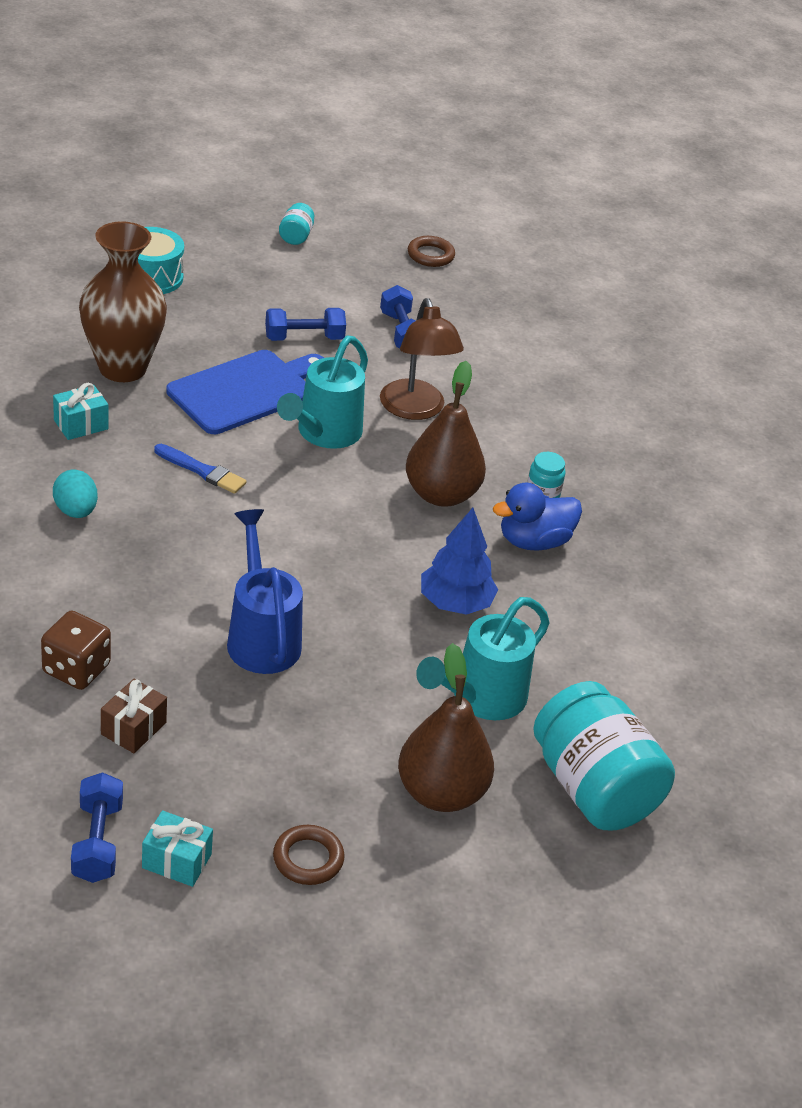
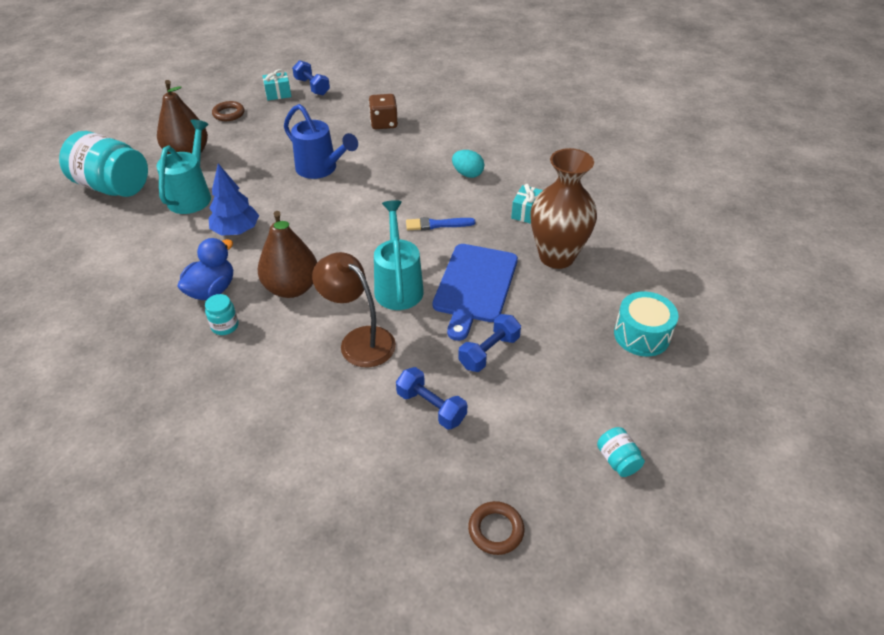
camera: 150 degrees right, 5 degrees up
(133, 728) = (337, 117): brown gift -> none

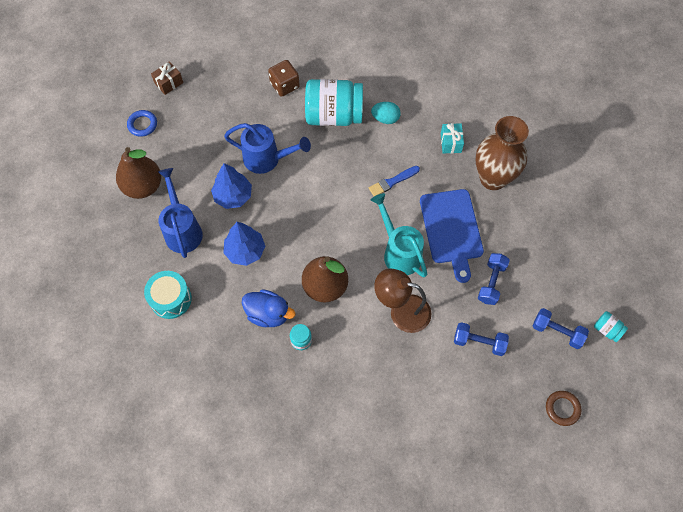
camera: 25 degrees left, 20 degrees up
(113, 187) = (108, 247): turquoise jar -> turquoise jar (334, 115)
(192, 195) = (182, 230): turquoise watering can -> blue watering can
(212, 290) = (268, 314): blue duck -> blue duck turned 105 degrees clockwise
(228, 114) = (142, 125): brown ring -> blue ring
(263, 186) = (233, 196): none -> blue tree
(278, 94) = (169, 83): turquoise gift -> brown gift
(312, 87) = (193, 62): blue dumbbell -> blue dumbbell (557, 332)
(641, 335) = (579, 226): turquoise drum -> turquoise drum (171, 299)

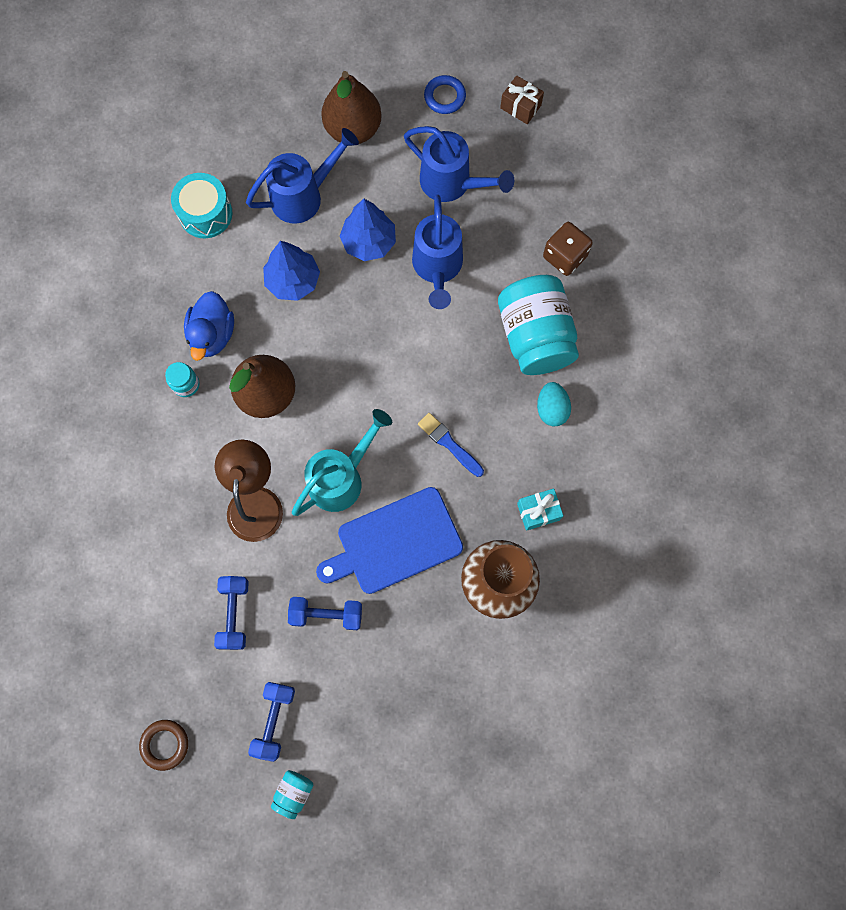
camera: 75 degrees right, 10 degrees up
(209, 136) = (452, 183): none -> blue watering can

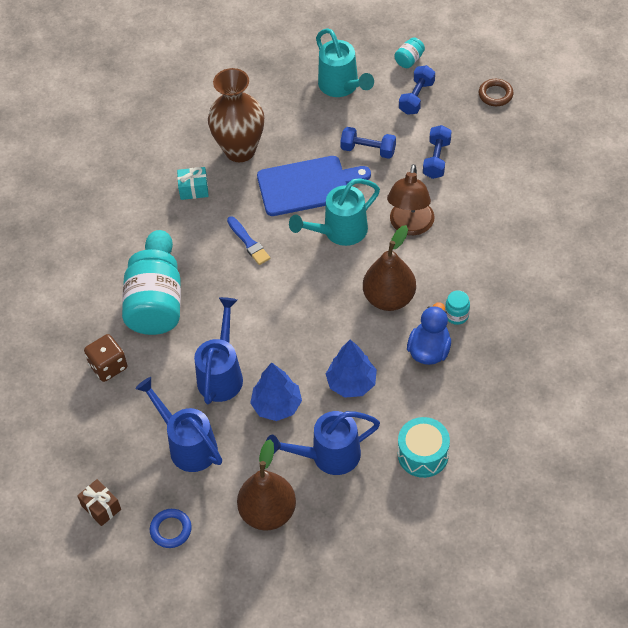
camera: 165 degrees left, 20 degrees down
(381, 724) = (341, 86): none -> turquoise watering can

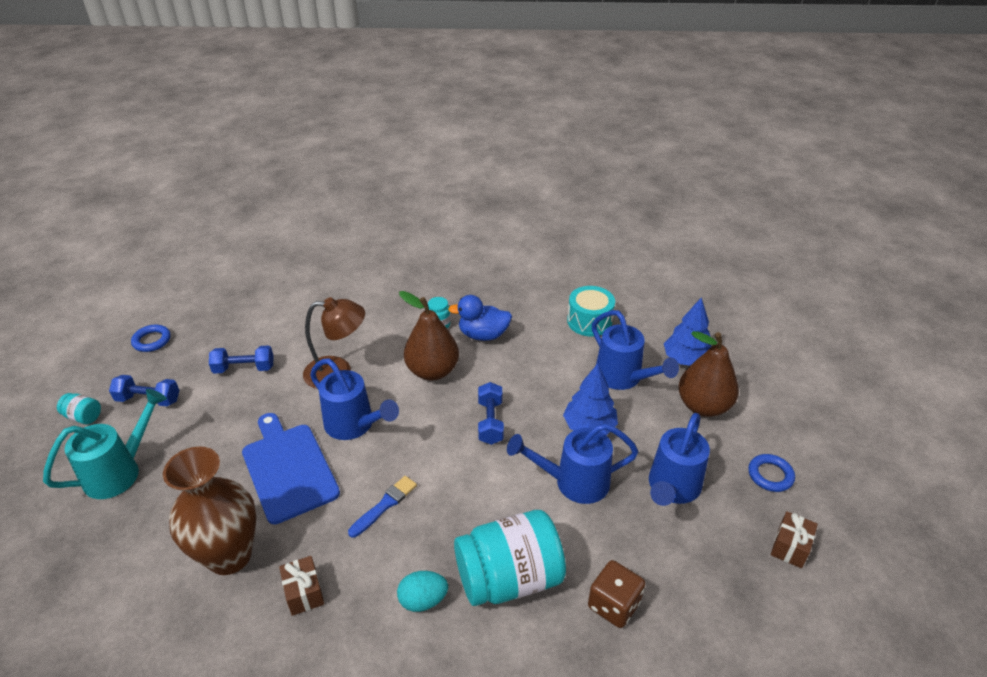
camera: 110 degrees left, 15 degrees down
(194, 189) = (304, 593): turquoise gift -> brown gift
(339, 231) = (354, 425): turquoise watering can -> blue watering can
(351, 383) = (539, 378): blue tree -> blue tree (686, 359)
(368, 150) = (230, 425): blue dumbbell -> blue dumbbell (490, 422)
(495, 94) = (152, 341): brown ring -> blue ring

